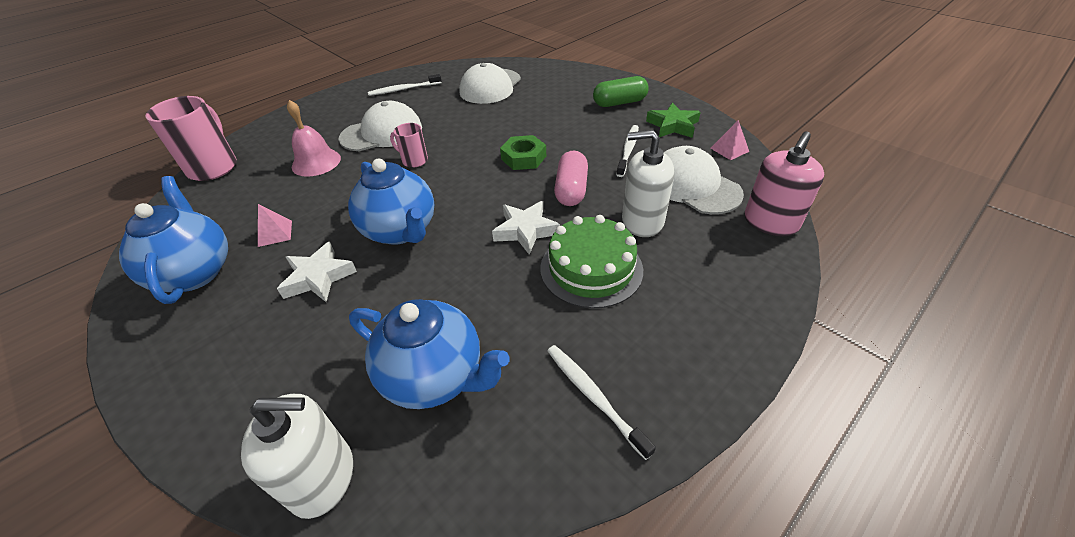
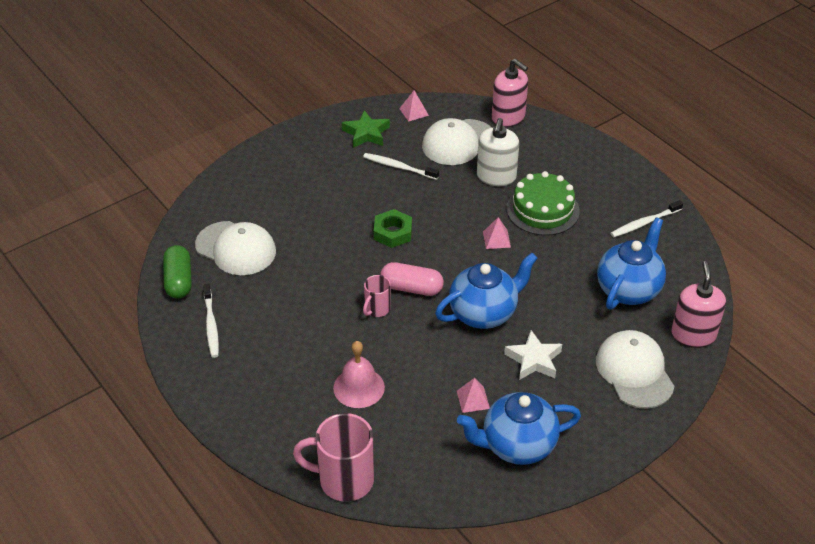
camera: 85 degrees left, 0 degrees up
(322, 477) = (693, 335): white soap dispenser -> pink soap dispenser
(382, 133) = (313, 338): white cap -> white cap (634, 371)
(525, 231) = (496, 239): white star -> pink pyramid
(571, 190) = (449, 208): pink capsule -> pink capsule (411, 288)
(619, 103) = (312, 158): green capsule -> green capsule (178, 281)

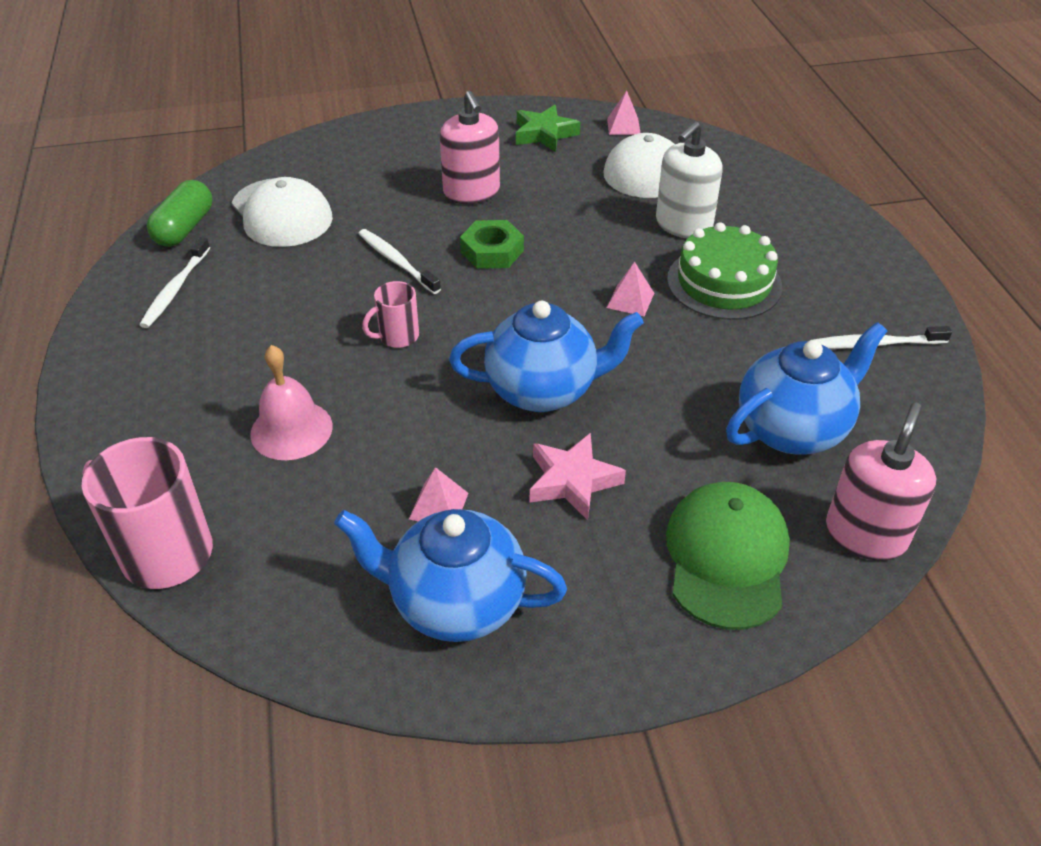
camera: 25 degrees right, 0 degrees up
(398, 167) = (557, 180): white toothbrush -> white toothbrush (396, 261)
(411, 288) = (465, 325): pink capsule -> none
(508, 117) = (748, 162): pink soap dispenser -> pink soap dispenser (471, 192)
(533, 360) = (572, 481): white star -> pink star
(634, 371) = (727, 557): white cap -> green cap

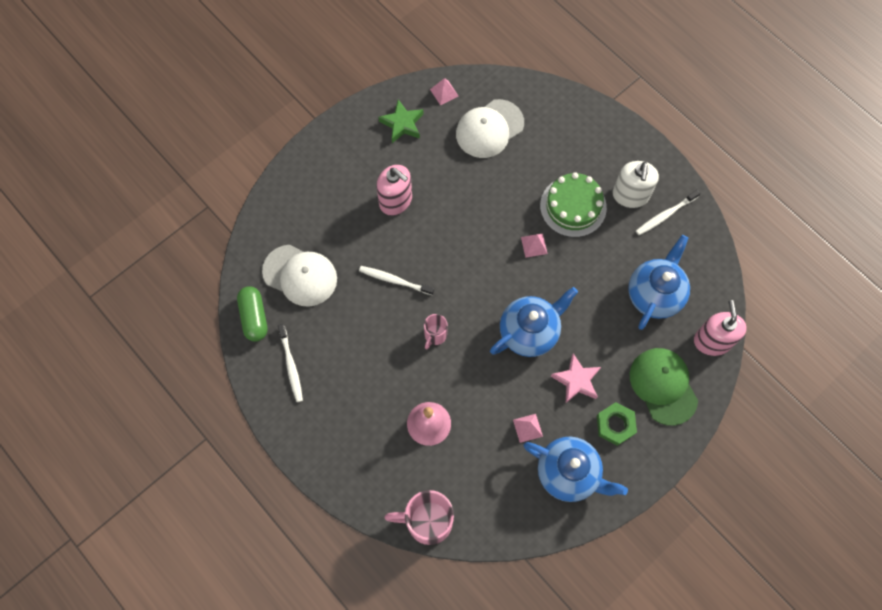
camera: 30 degrees left, 25 degrees up
(455, 603) = (568, 473): blue teapot -> blue teapot turned 135 degrees counterclockwise
(492, 251) = (440, 245): green nut -> green nut (615, 425)
(683, 225) = (528, 169): white soap dispenser -> white soap dispenser (630, 195)

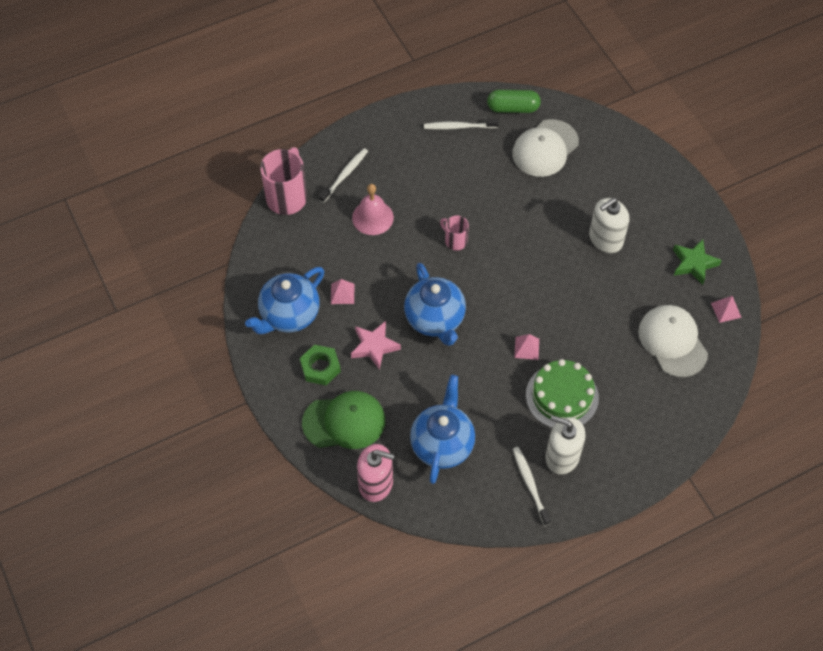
camera: 105 degrees right, 10 degrees down
(394, 280) = (520, 220): white toothbrush -> white toothbrush (345, 175)
(395, 201) = (605, 239): pink soap dispenser -> white soap dispenser
(654, 294) = (442, 444): blue teapot -> blue teapot turned 120 degrees counterclockwise

